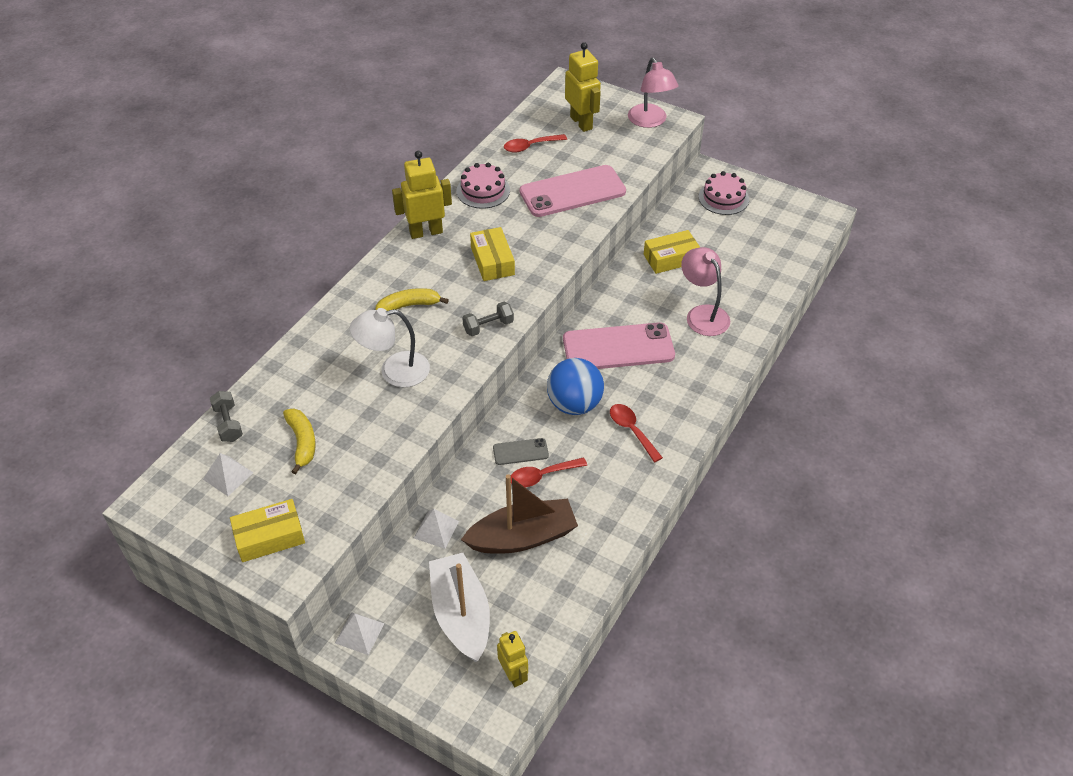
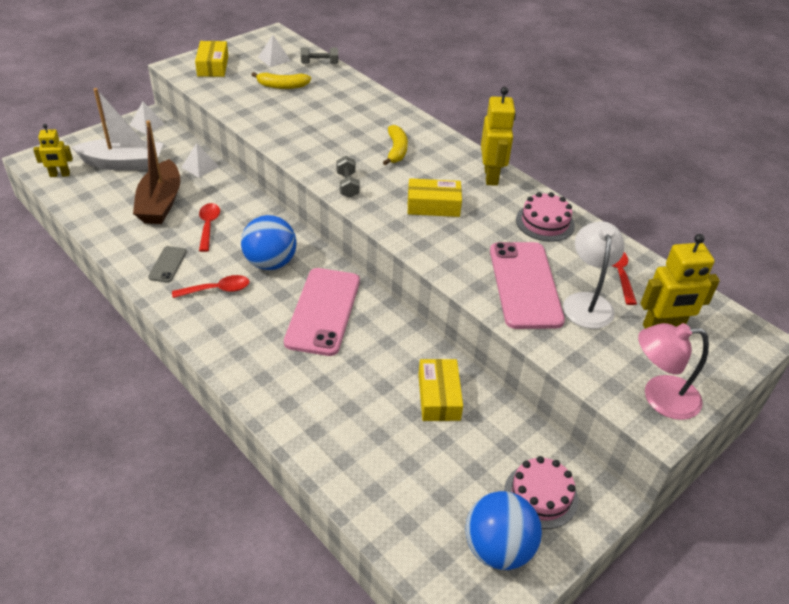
camera: 105 degrees right, 5 degrees down
(394, 371) = (325, 131): white lamp -> white lamp (587, 302)
(520, 452) = (240, 220): grey phone -> grey phone (167, 264)
(702, 314) = (336, 393): pink lamp -> none
(774, 211) = (498, 548): none -> blue ball

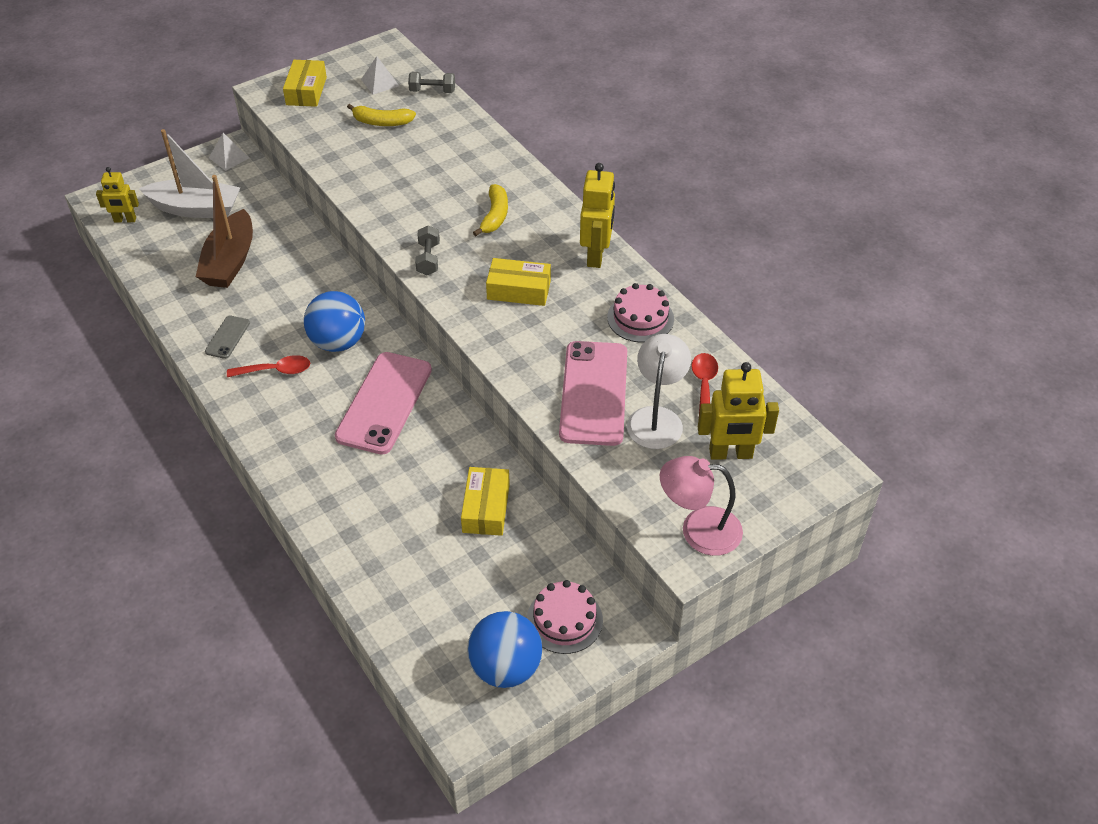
camera: 10 degrees right, 5 degrees up
(200, 167) = (280, 217): white pyramid -> none
(208, 226) = (278, 293): red spoon -> none

